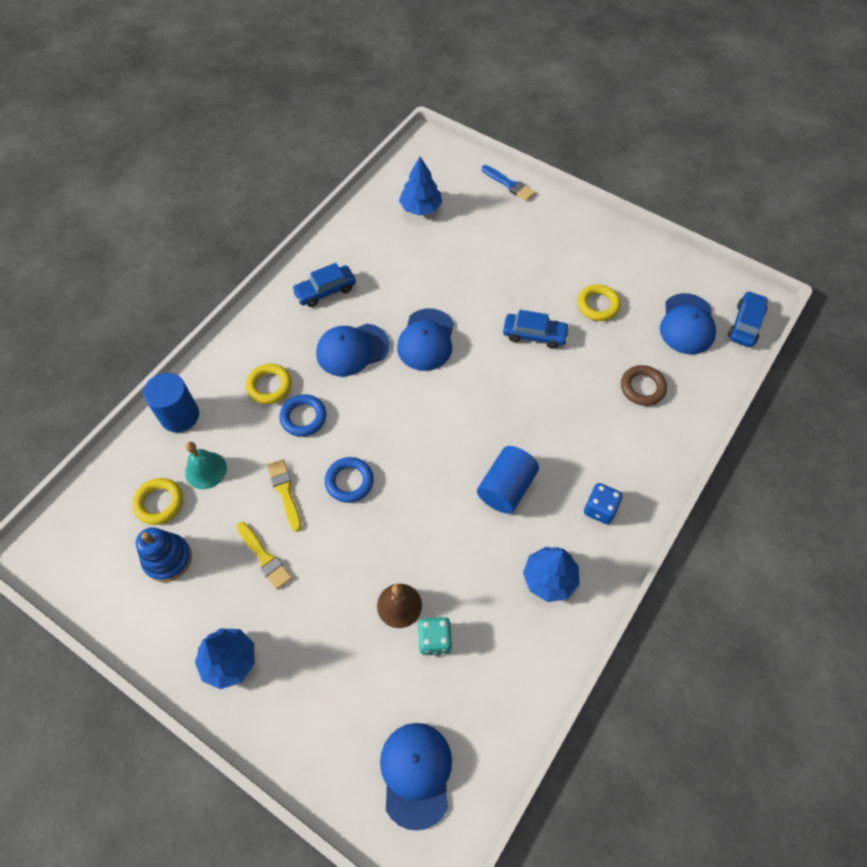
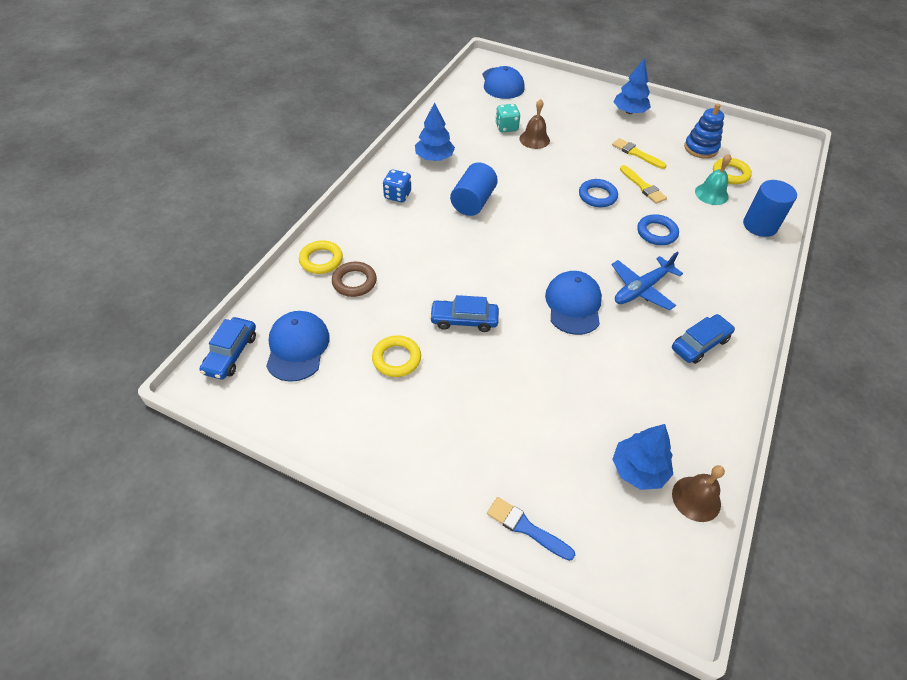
camera: 170 degrees right, 10 degrees down
(269, 386) = (700, 252): yellow ring -> yellow ring (321, 260)
(352, 350) = (642, 289): blue cap -> blue plane
(388, 188) = (696, 498): none -> brown bell

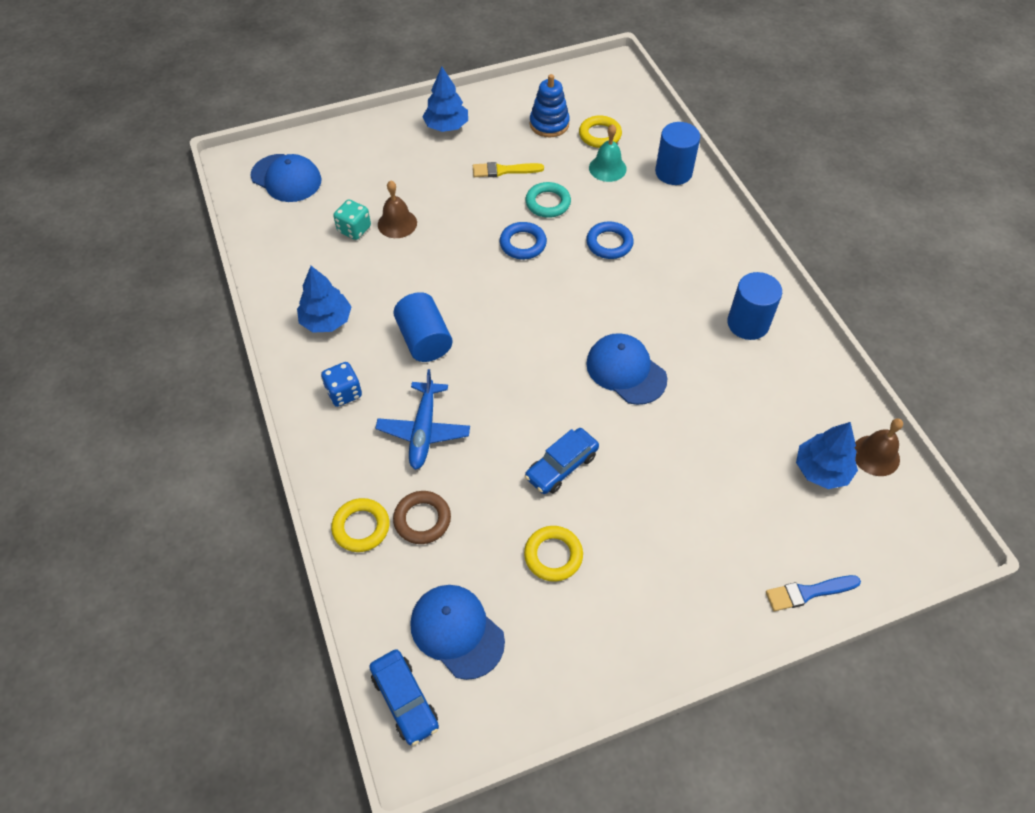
camera: 45 degrees left, 5 degrees up
(642, 289) = (657, 309): blue plane -> blue plane (424, 430)
(643, 186) = (548, 203): yellow brush -> turquoise ring
(700, 344) = (748, 323): blue car -> blue cylinder

